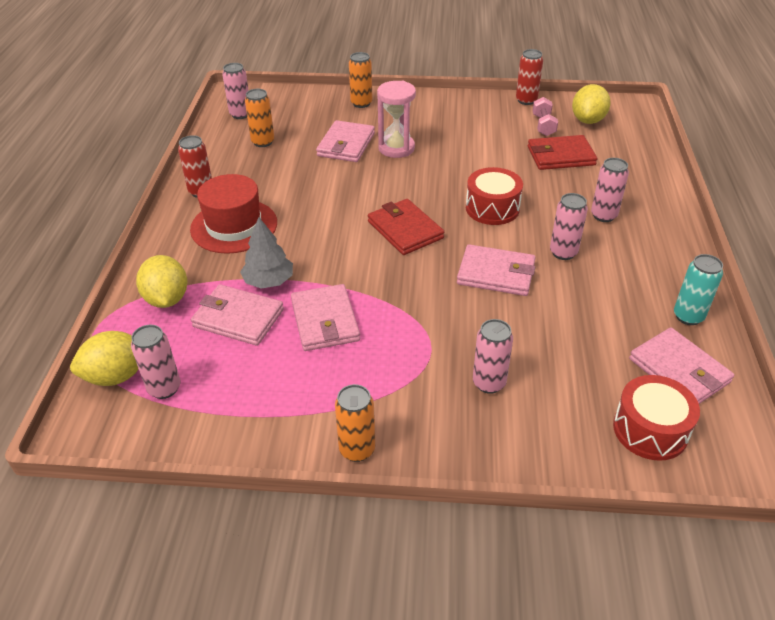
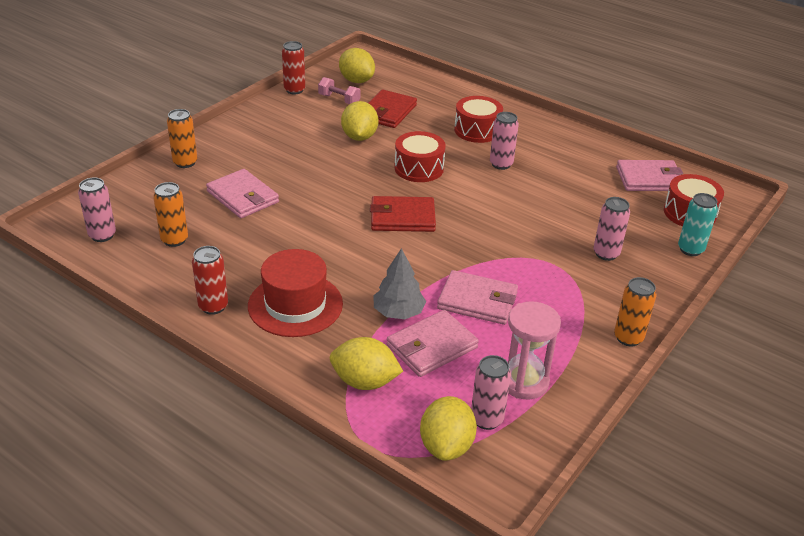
camera: 60 degrees left, 5 degrees down
(396, 148) = (282, 175): pink hourglass -> pink hourglass (524, 382)
(496, 273) = (497, 201): pink wallet -> none
(499, 159) = (359, 137): none -> yellow lemon
(603, 215) = (477, 130): pink can -> red drum
(688, 316) = (605, 152): turquoise can -> turquoise can (690, 249)

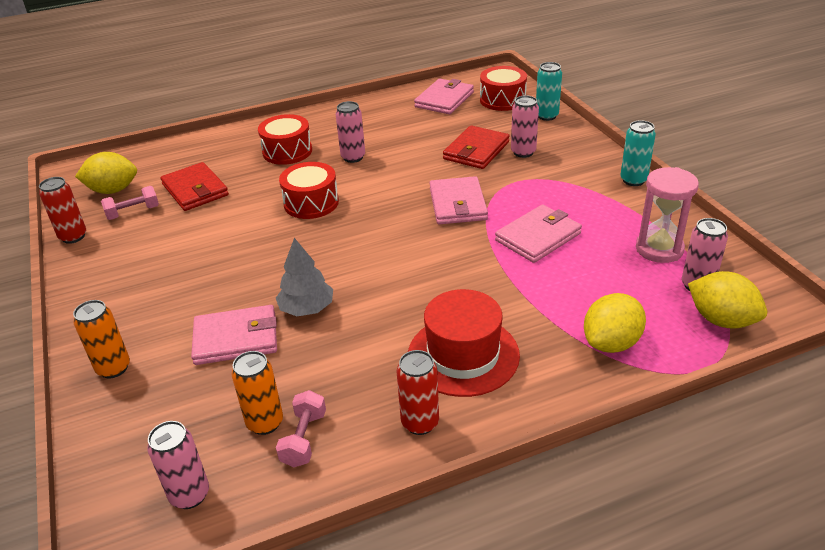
camera: 55 degrees left, 0 degrees up
(170, 261) = (304, 439): none -> pink dumbbell
(359, 137) = (217, 221): yellow lemon -> none
(398, 312) = (523, 288): grey tree -> grey tree (307, 308)
(402, 217) = (380, 238): red wallet -> red wallet (476, 151)
(432, 346) = (585, 284): pink wallet -> pink wallet (458, 204)
(628, 338) = (633, 180): orange can -> turquoise can

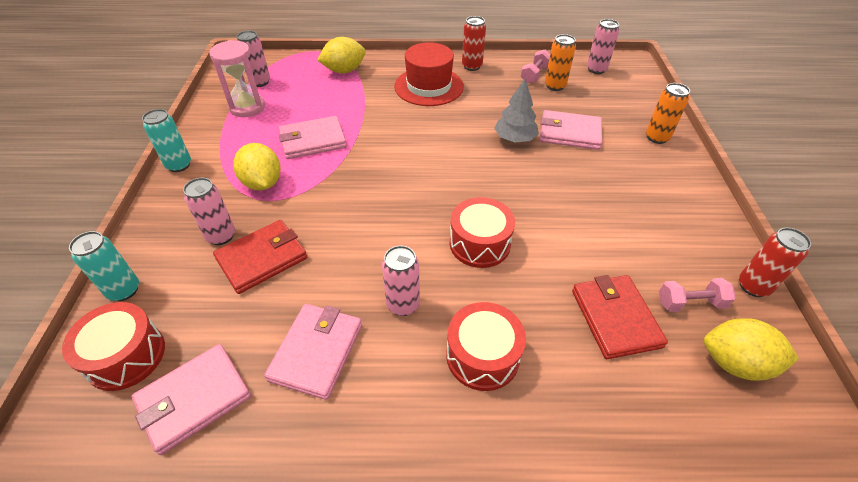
camera: 160 degrees left, 10 degrees up
(458, 204) = (343, 192): pink wallet -> pink wallet (316, 352)
(721, 320) = (275, 64): yellow lemon -> yellow lemon (262, 183)

